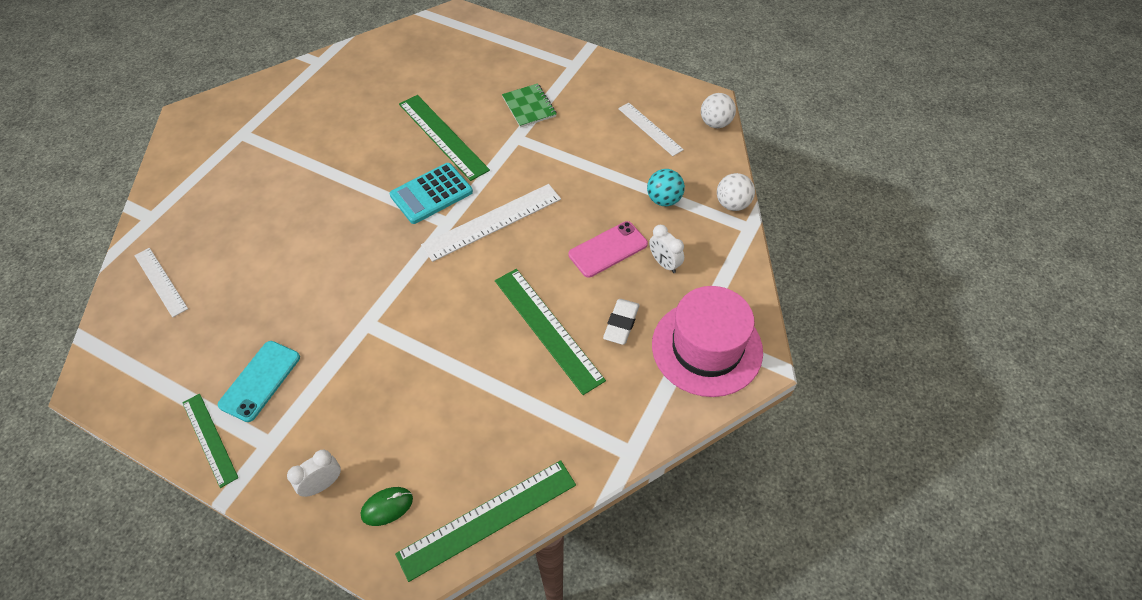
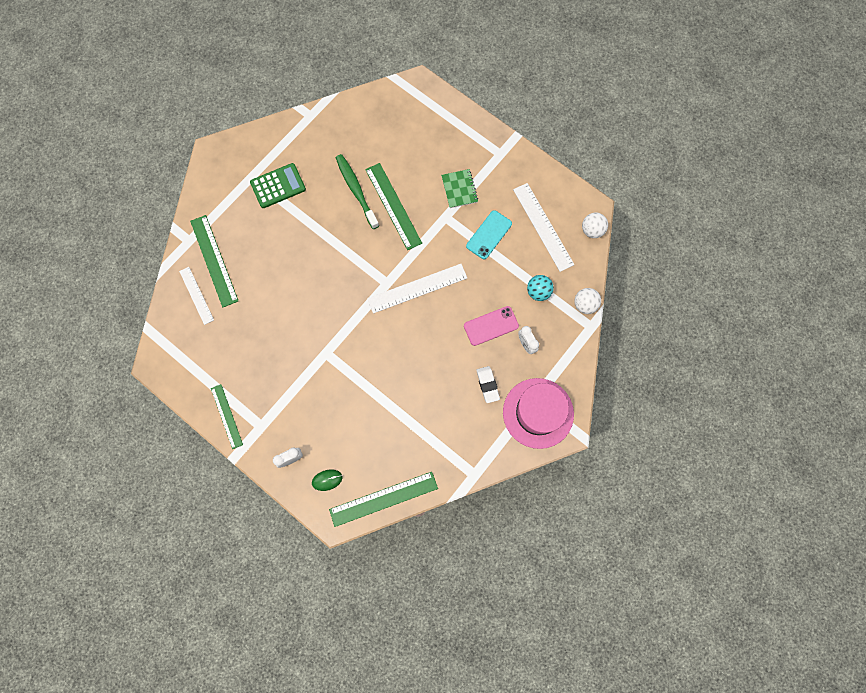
camera: 10 degrees right, 20 degrees up
(260, 381) = (257, 382): turquoise phone -> turquoise phone (489, 235)
(280, 138) = (278, 186): none -> green calculator
(389, 127) = (356, 190): none -> green toothbrush
(431, 194) = (379, 256): turquoise calculator -> none
(547, 329) = (440, 379): green ruler -> green ruler (214, 260)
(621, 324) = (487, 385): white eraser -> white eraser turned 45 degrees counterclockwise
(650, 129) = (543, 226): white ruler -> white ruler, size x1.59

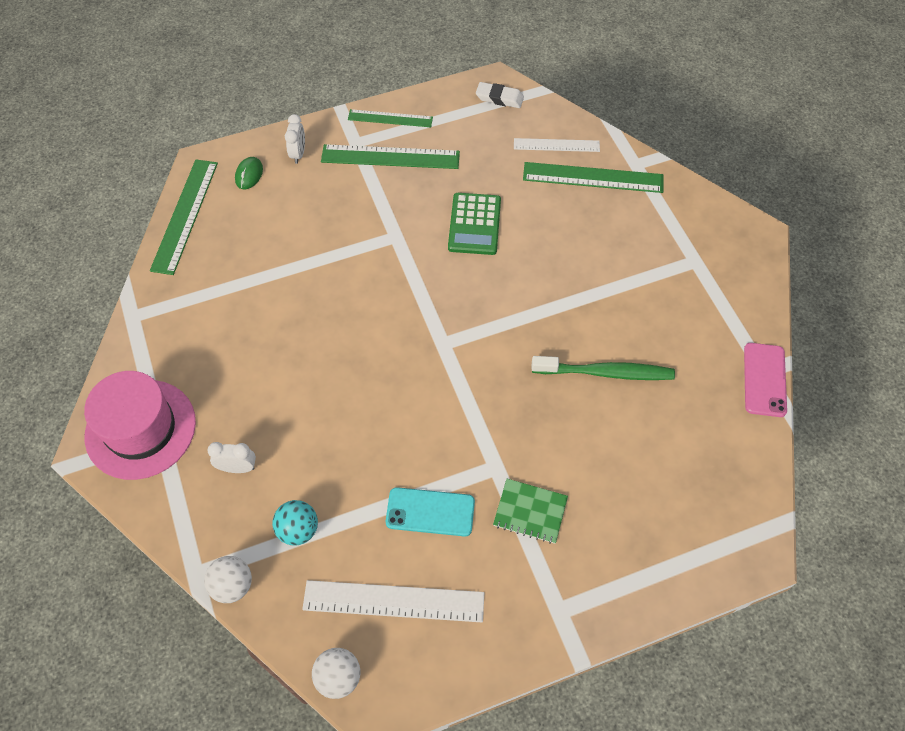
camera: 120 degrees right, 15 degrees down
(278, 186) = (664, 284): green calculator -> green calculator (474, 224)
(393, 206) = (554, 407): green ruler -> green ruler (390, 157)
(417, 288) = (411, 375): white ruler -> none
(487, 385) = (222, 389): white eraser -> white eraser (499, 98)
(489, 235) = (430, 512): turquoise phone -> turquoise phone turned 60 degrees counterclockwise
(491, 326) = (295, 437): pink phone -> pink phone (764, 380)

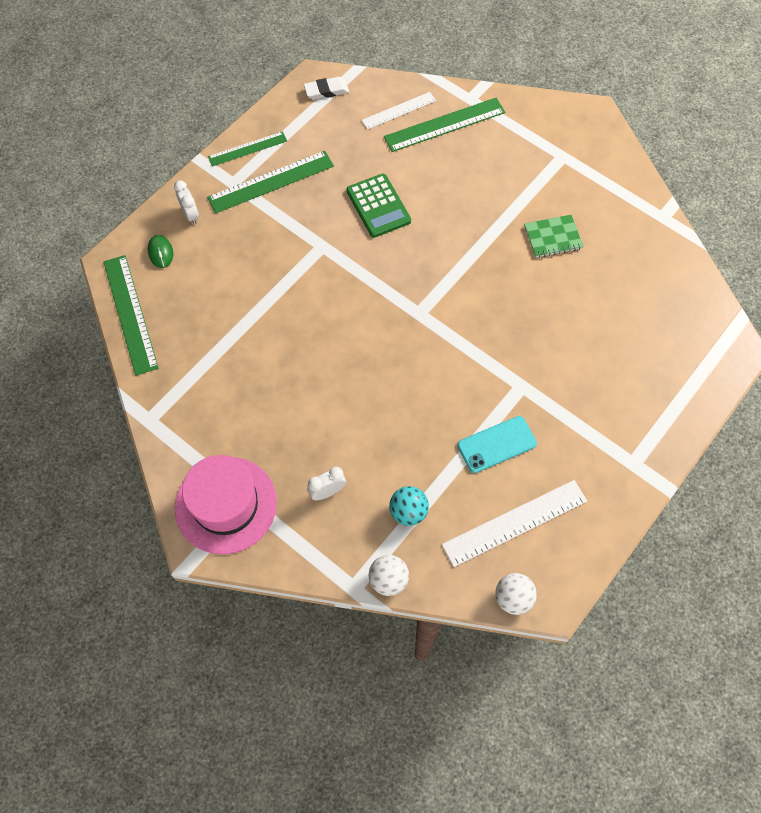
camera: 30 degrees left, 5 degrees up
(530, 511) = (567, 405): green notebook -> green notebook (553, 237)
(606, 373) = (553, 274): green toothbrush -> none
(764, 380) = (666, 223): pink phone -> none

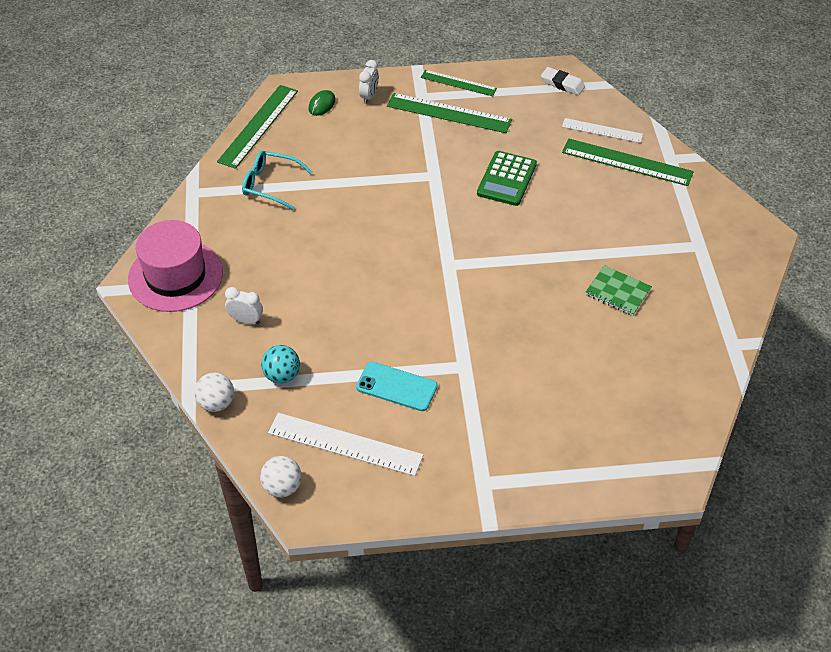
camera: 45 degrees right, 15 degrees down
(205, 358) = (271, 184): none -> turquoise glasses

